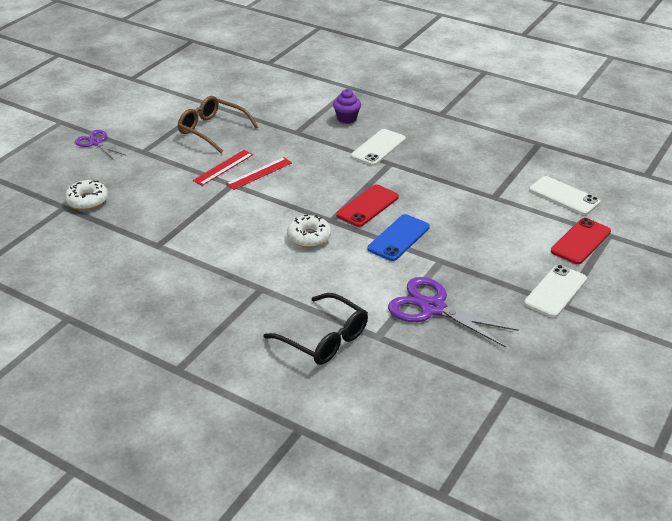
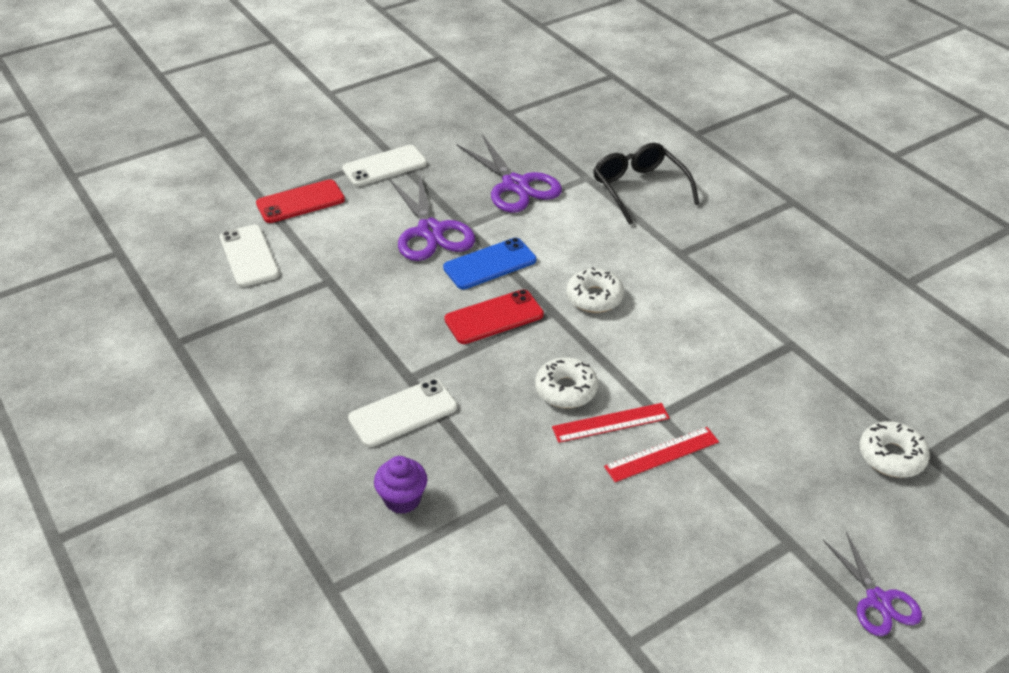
camera: 155 degrees left, 5 degrees up
(212, 130) = (651, 556): brown glasses -> none
(295, 181) = (566, 389): none -> white donut
(462, 248) = (430, 231): none -> purple scissors

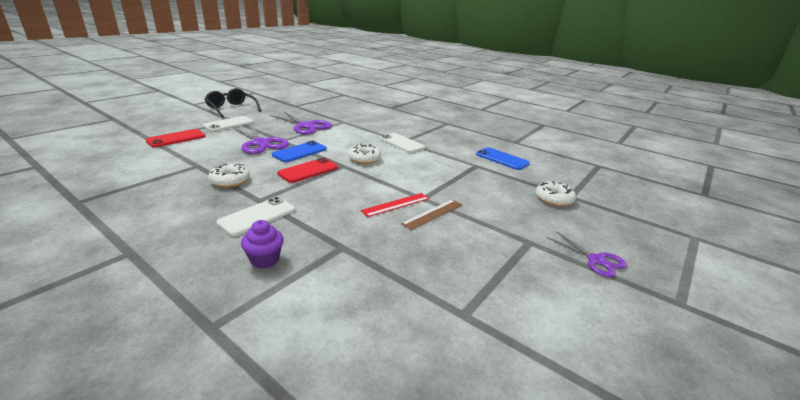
camera: 20 degrees left, 15 degrees down
(249, 256) = (139, 160): white phone -> white phone (401, 143)
(566, 389) = (363, 194): white donut -> white donut (230, 180)
(639, 188) = (372, 123): black glasses -> black glasses (231, 108)
(661, 454) = (432, 214): red ruler -> brown ruler
(852, 332) = (502, 159): none -> blue phone

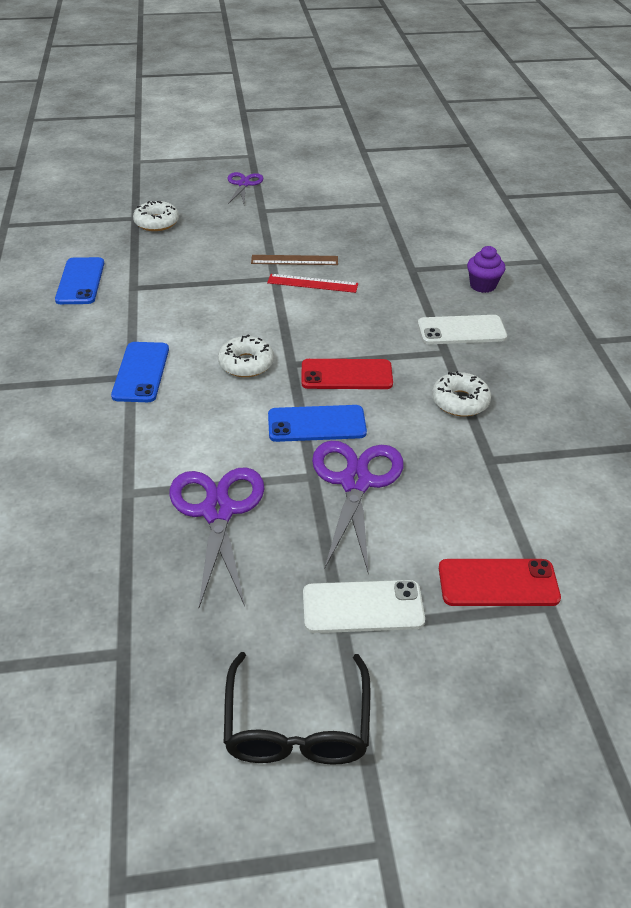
camera: 135 degrees left, 15 degrees up
(401, 143) = (141, 372): white phone -> blue phone

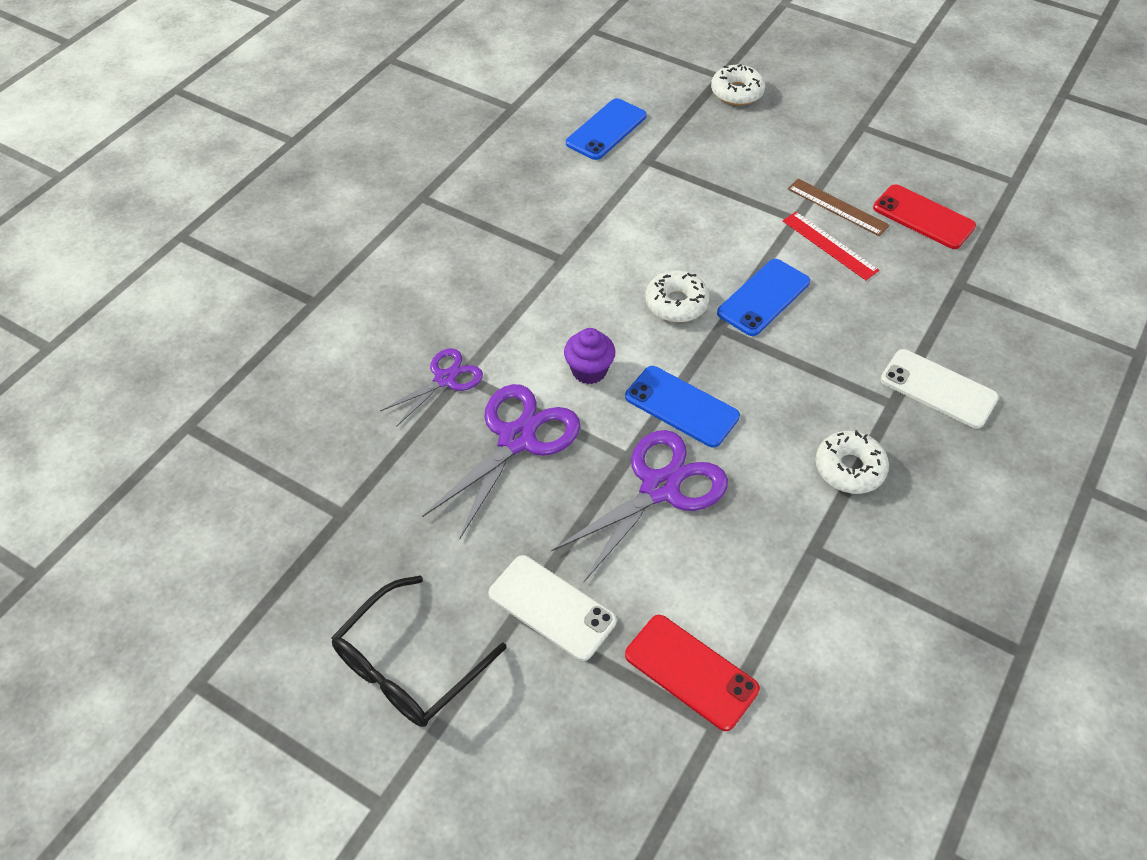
camera: 40 degrees right, 10 degrees up
(141, 372) = (575, 260): blue phone -> blue phone (763, 297)
(243, 184) = (872, 82): purple scissors -> purple scissors (445, 379)
(346, 375) = (761, 371): red phone -> red phone (923, 217)
(482, 285) = (1023, 347): purple cupcake -> purple cupcake (589, 371)

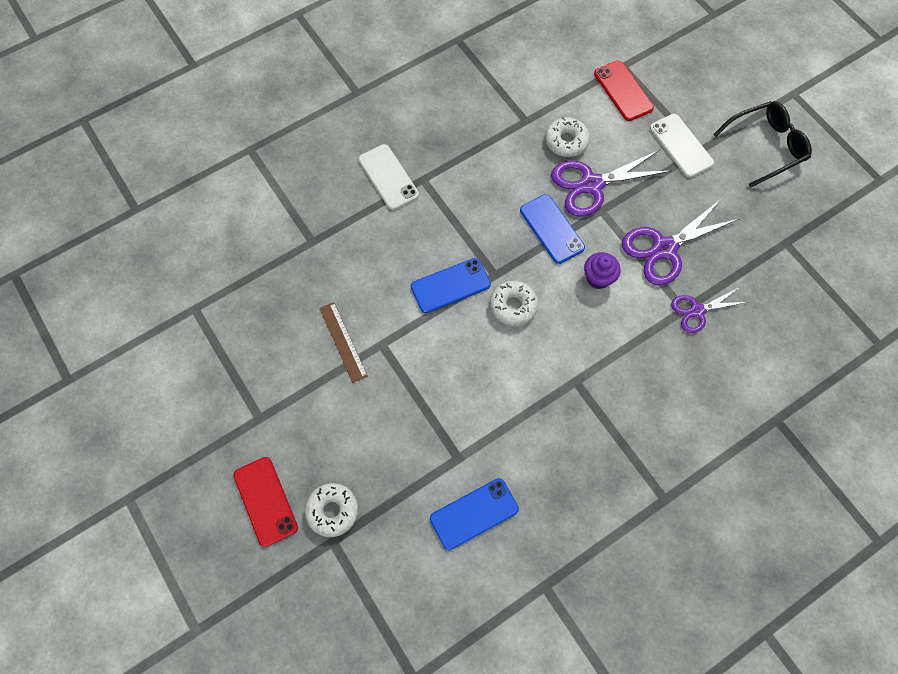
camera: 155 degrees left, 15 degrees up
(830, 245) = (374, 309): red ruler -> none
(849, 468) = (476, 153): white donut -> white donut (566, 141)
(923, 217) = (289, 305): red phone -> red phone (265, 501)

